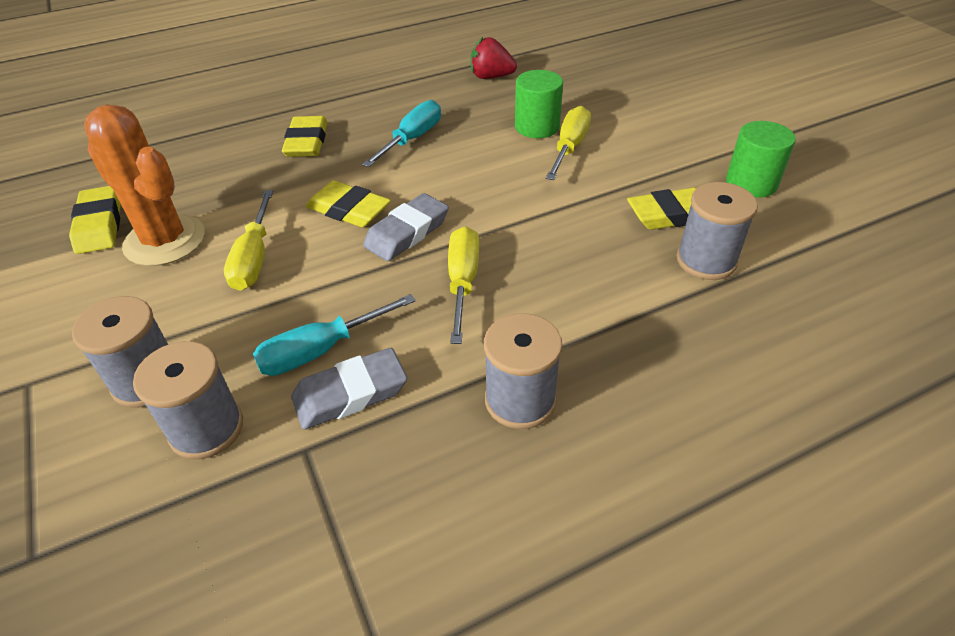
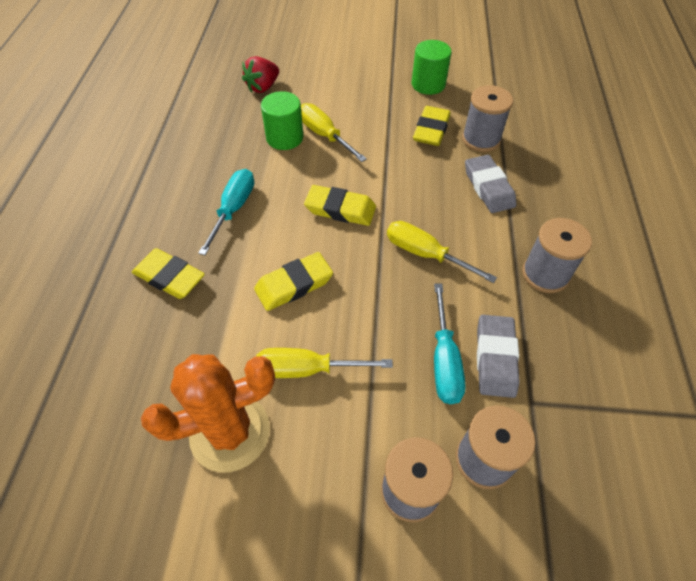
camera: 60 degrees left, 10 degrees up
(99, 225) = (155, 486): yellow eraser -> yellow eraser (340, 209)
(254, 258) = (307, 369): yellow screwdriver -> yellow screwdriver turned 150 degrees clockwise
(407, 232) = (350, 261): grey eraser -> grey eraser (488, 187)
(412, 139) = (233, 209): turquoise screwdriver -> turquoise screwdriver turned 45 degrees clockwise
(491, 77) = (192, 128): red strawberry -> red strawberry (263, 87)

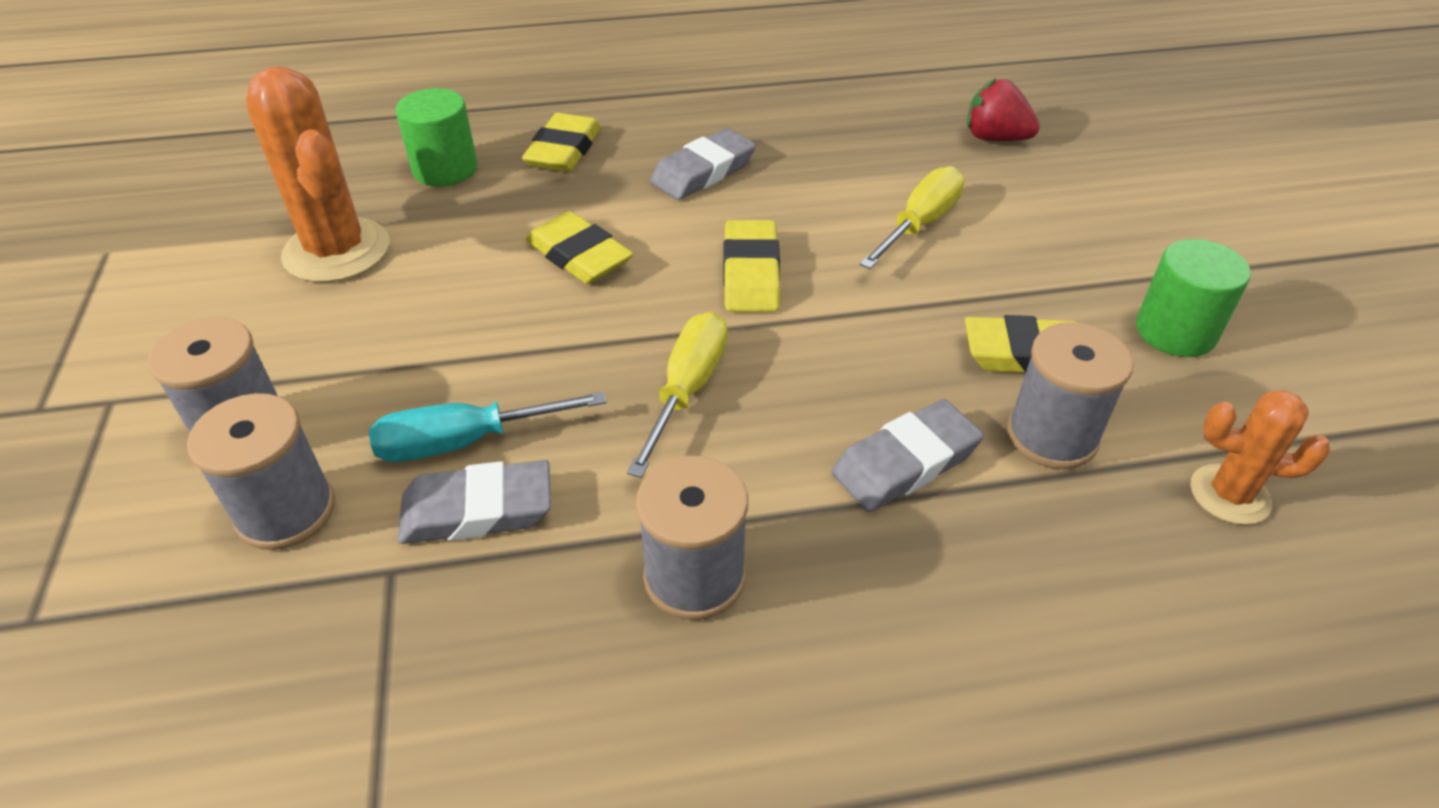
camera: 75 degrees right, 10 degrees down
(233, 209) = (703, 172): turquoise screwdriver -> grey eraser
(284, 138) = (885, 185): green cylinder -> green cylinder (445, 169)
(307, 369) = (434, 297): yellow screwdriver -> none
(518, 105) = (1229, 495): none -> orange cactus

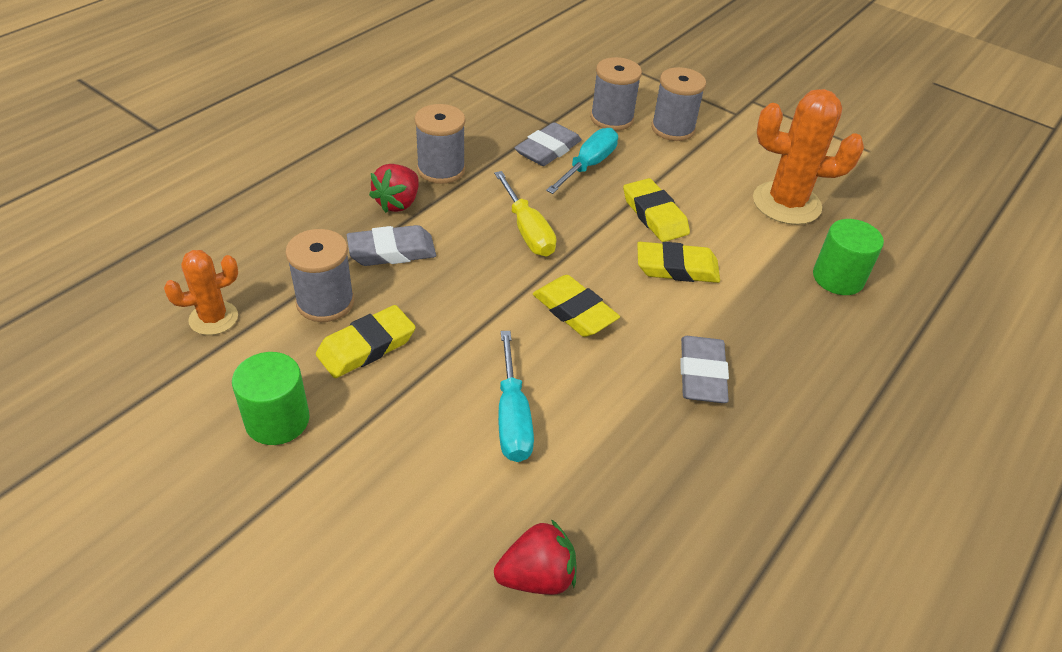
camera: 135 degrees right, 0 degrees up
(563, 150) = (807, 335): yellow eraser -> yellow eraser (654, 215)
(829, 546) = (398, 203): none -> red strawberry
(905, 462) = (392, 251): grey eraser -> grey eraser turned 60 degrees clockwise
(919, 224) = (512, 417): yellow screwdriver -> turquoise screwdriver

